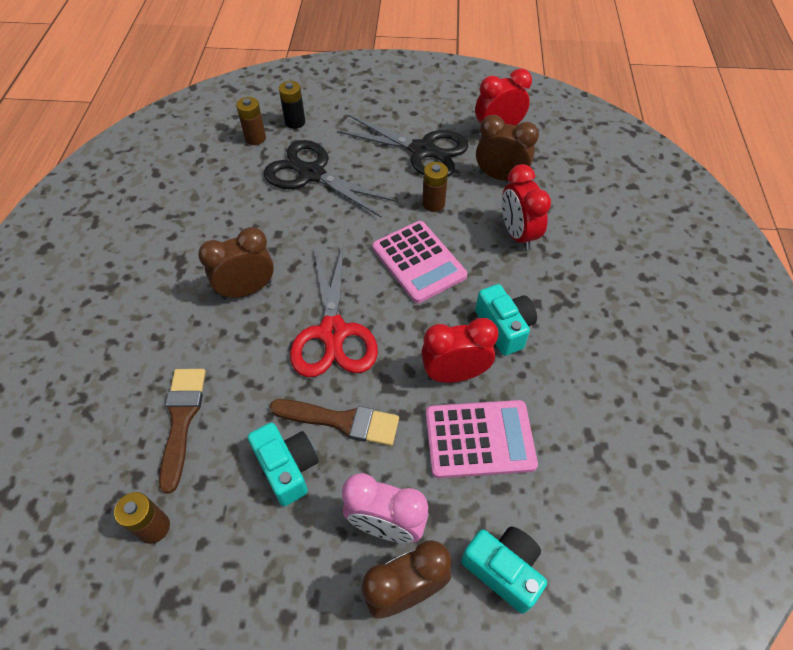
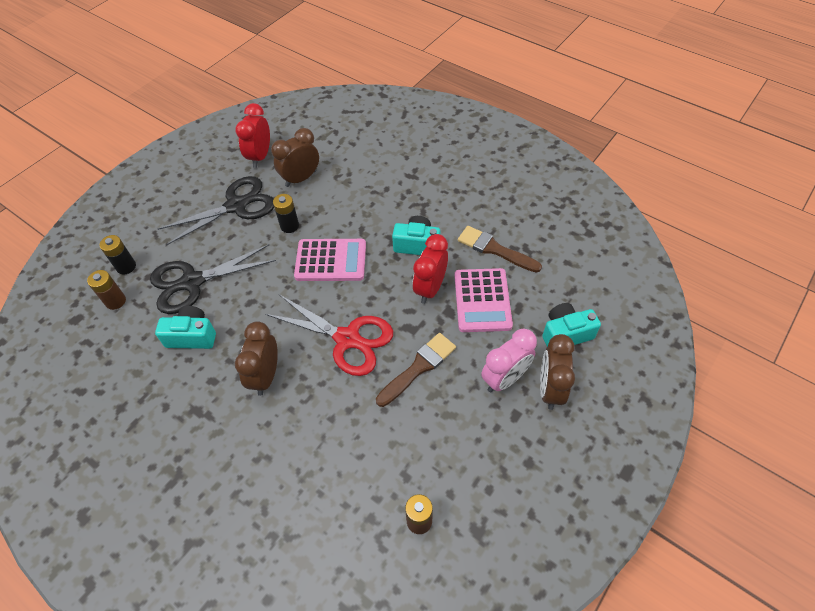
camera: 55 degrees left, 0 degrees up
(182, 420) = (346, 468): brown brush -> brown brush (494, 249)
(287, 468) = (430, 416): turquoise camera -> turquoise camera (192, 336)
(433, 203) = (289, 226): brown battery -> black battery
(479, 439) = (482, 300): pink calculator -> pink calculator turned 150 degrees clockwise
(518, 234) = (355, 197): red clock -> none

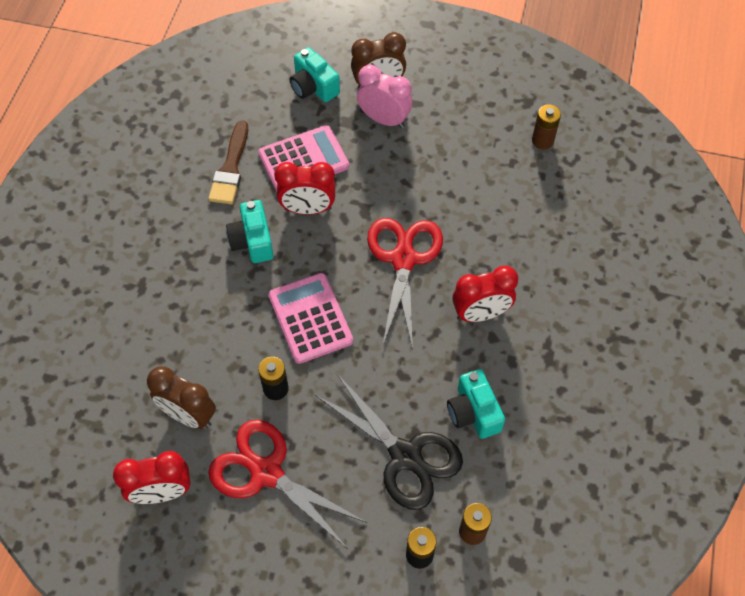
camera: 115 degrees left, 5 degrees up
(236, 206) = (266, 473): black scissors -> red scissors
(266, 376) = (480, 313): brown clock -> red clock
(419, 367) = (405, 187): brown brush -> none

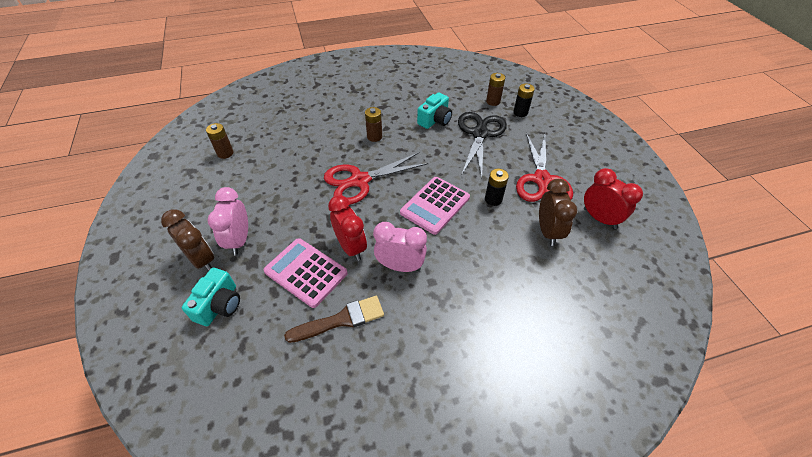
camera: 120 degrees left, 10 degrees down
(252, 241) = (400, 266): turquoise camera -> pink clock
(480, 313) = (374, 137): red clock -> brown battery

